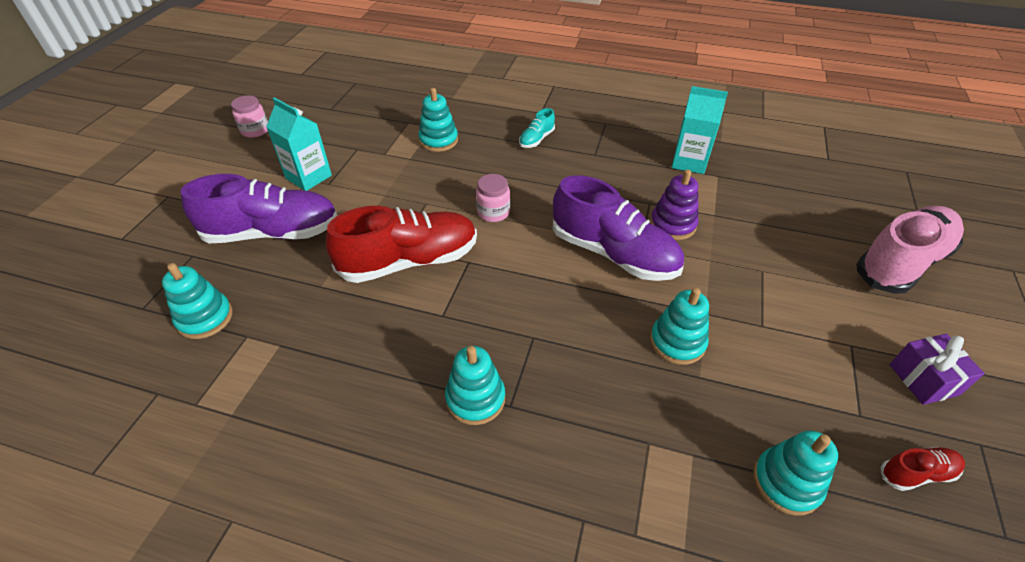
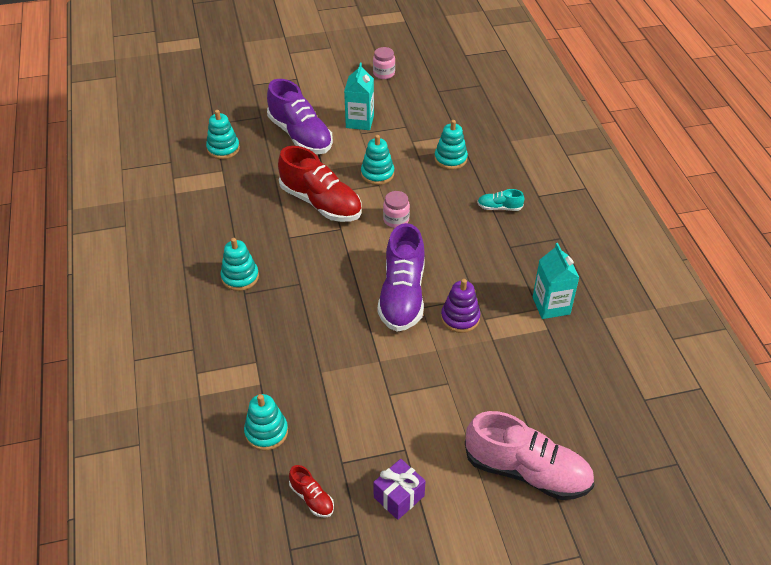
camera: 60 degrees right, 0 degrees up
(677, 342) = (342, 353): turquoise stacking toy -> turquoise stacking toy (377, 174)

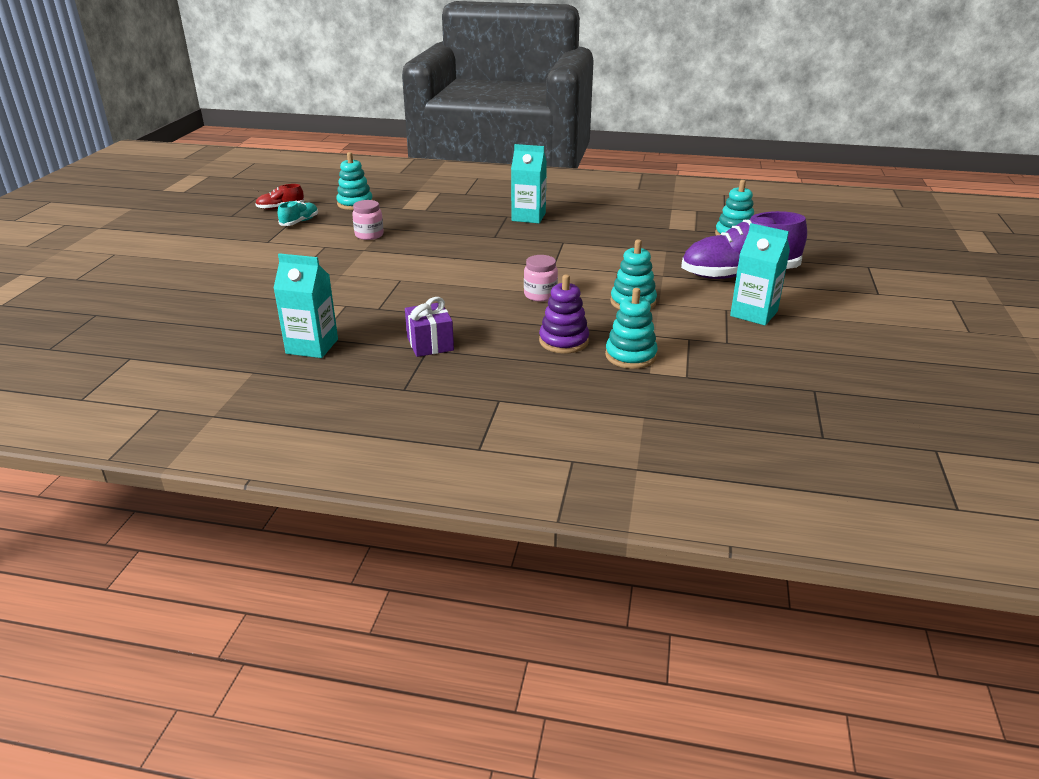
camera: 115 degrees right, 15 degrees down
(240, 277) = (528, 217): turquoise stacking toy -> turquoise carton
(321, 203) = (603, 264): red shoe -> none
(384, 73) = (880, 356): pink jar -> pink jar (369, 235)
(399, 496) = (234, 232): purple gift -> purple gift (430, 344)
(402, 295) = (426, 274): purple shoe -> none
(460, 318) = (363, 294): purple stacking toy -> purple stacking toy (563, 341)
(499, 207) = (502, 363): turquoise shoe -> turquoise shoe (299, 222)
(527, 471) = (170, 279): pink shoe -> none

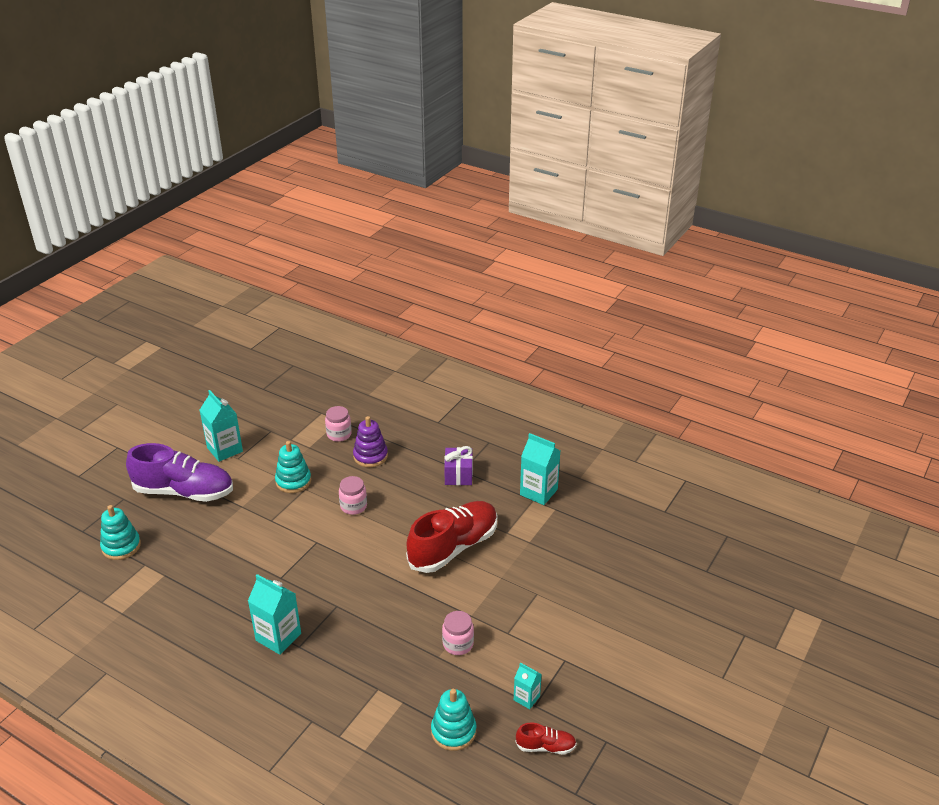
camera: 160 degrees left, 5 degrees up
(299, 222) = (526, 698): turquoise shoe -> turquoise carton
(403, 285) = (453, 547): none -> red shoe
(630, 356) = (339, 434): turquoise stacking toy -> pink jar

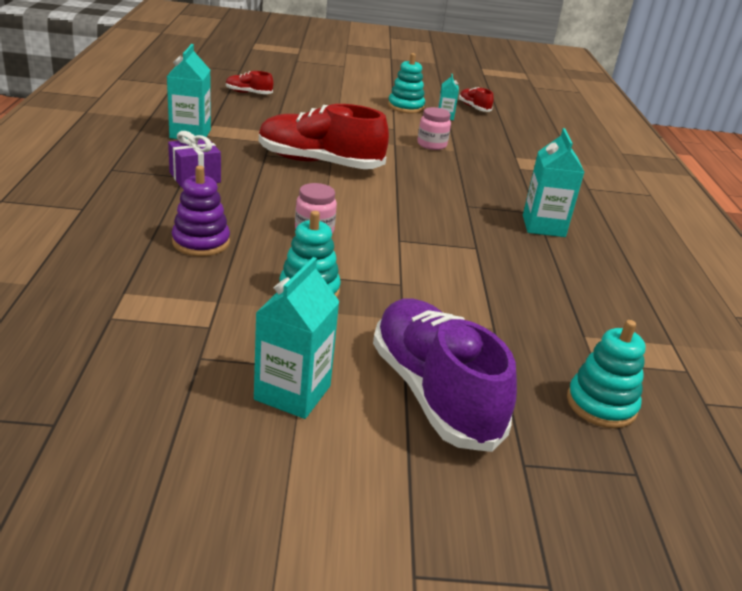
camera: 125 degrees left, 5 degrees down
(339, 434) = (165, 282): pink jar -> none
(453, 731) = (509, 136): turquoise stacking toy -> turquoise stacking toy (405, 107)
(631, 556) = (248, 93): none -> red shoe

